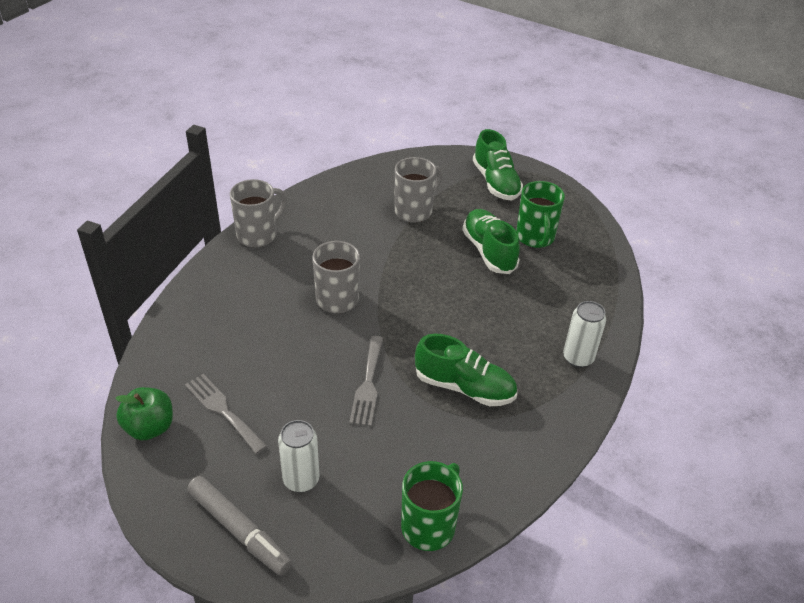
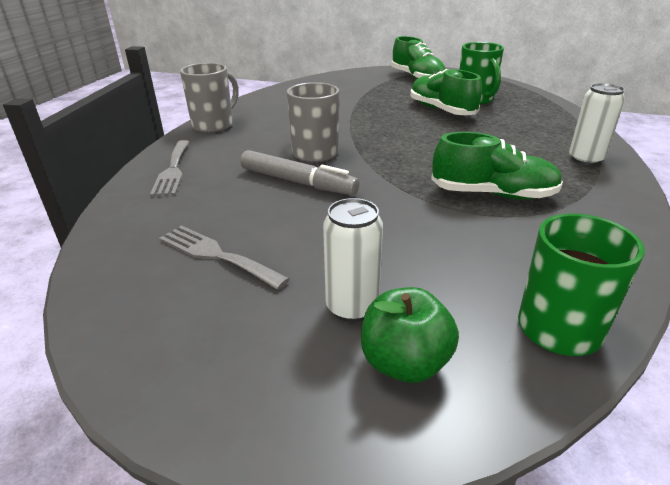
camera: 10 degrees left, 10 degrees down
(150, 427) = (117, 287): green apple -> green apple (404, 363)
(238, 529) = (285, 386): grey marker -> grey marker (297, 182)
(368, 384) = (385, 207): grey fork -> grey fork (173, 170)
(414, 211) = (358, 98): grey mug -> none

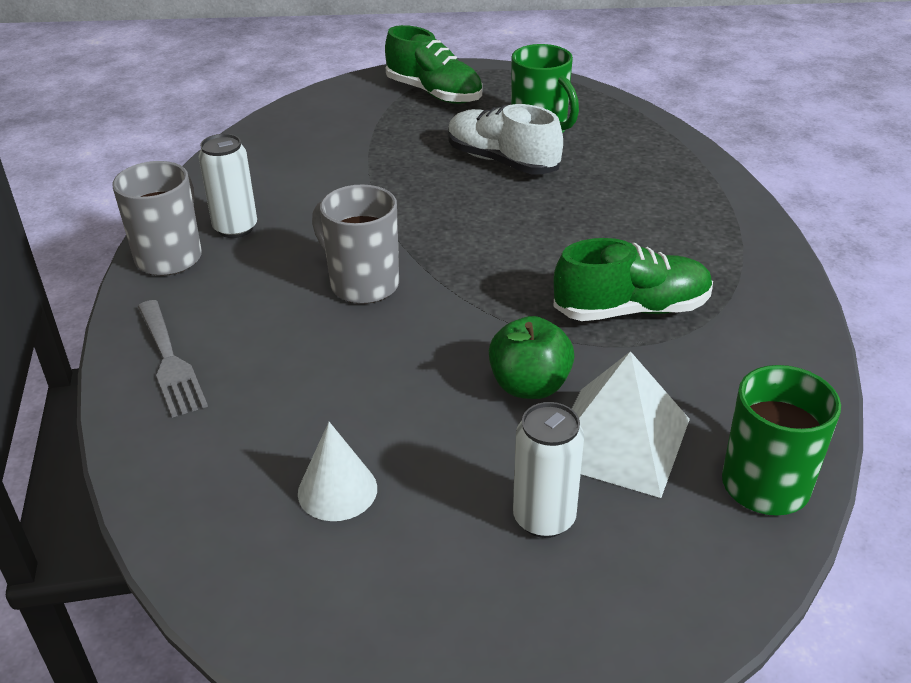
camera: 20 degrees left, 5 degrees up
(216, 255) = (337, 490): grey fork -> white cone
(297, 182) = (370, 344): grey marker -> none
(404, 363) = (632, 569): green apple -> green apple (529, 386)
(441, 110) = (502, 161): green shoe -> white shoe
(441, 269) = (618, 440): none -> white pyramid
(585, 159) = (720, 225): white can -> white can (235, 228)

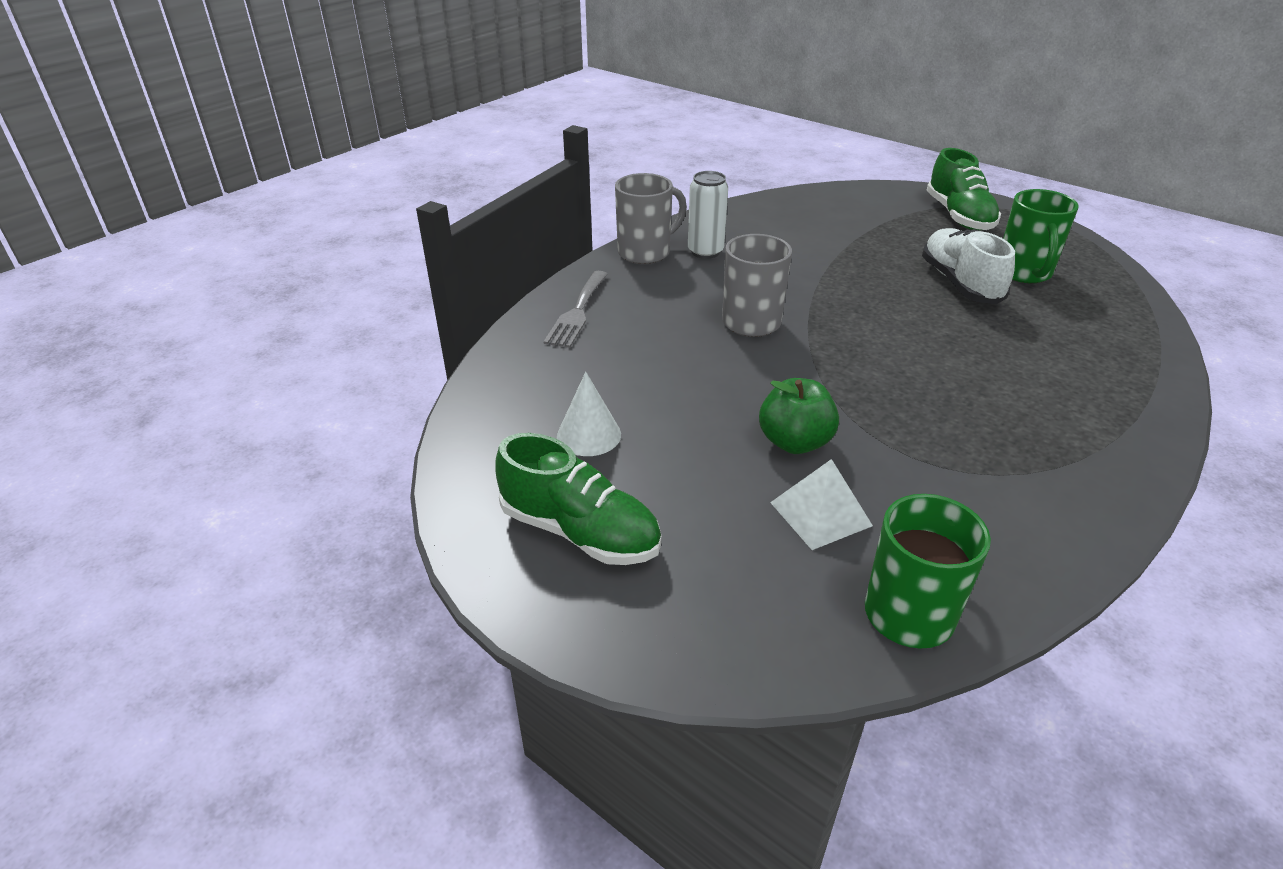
camera: 40 degrees right, 0 degrees up
(544, 518) = (701, 530): white can -> none
(618, 440) = (820, 513): white pyramid -> white pyramid, size x0.66
(631, 310) = (946, 433): green shoe -> green shoe (580, 532)

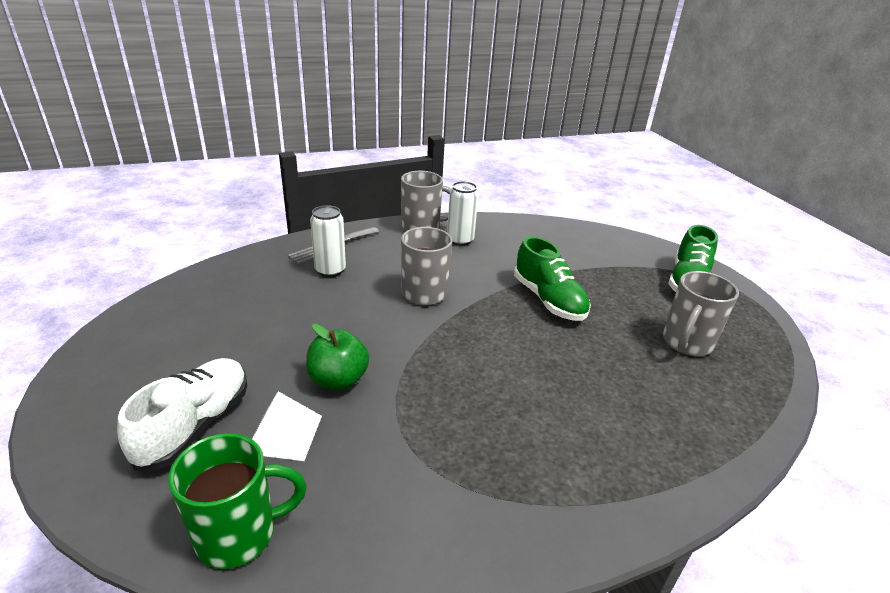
camera: 30 degrees right, 5 degrees down
(580, 532) = (146, 368): green shoe -> green shoe (548, 300)
(589, 435) = (233, 317): white cone -> none
(617, 339) = (330, 270): none -> white can
(960, 283) = (618, 329): white shoe -> white shoe (195, 425)
(1024, 273) = (686, 343): green mug -> grey mug

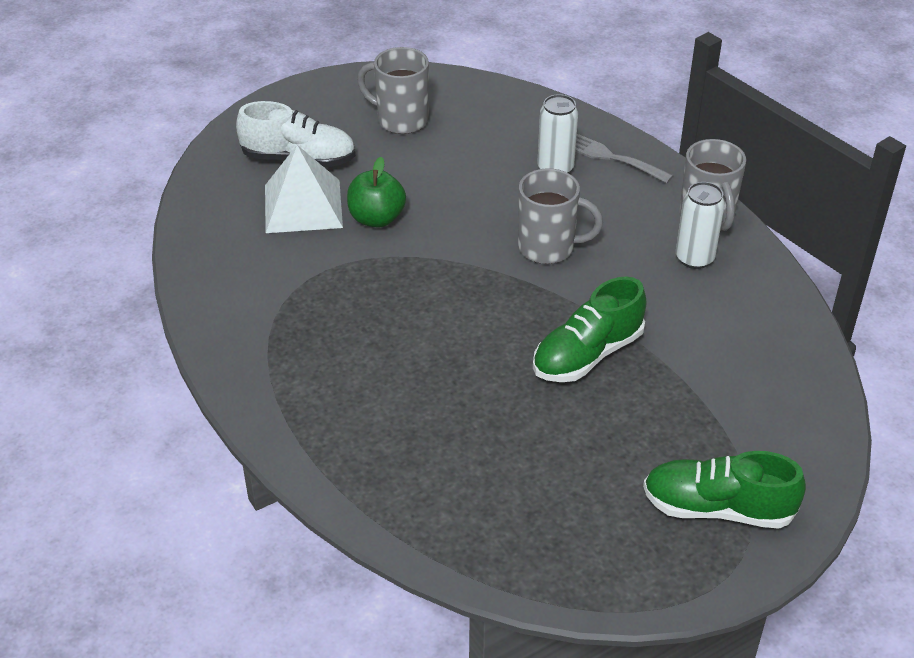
camera: 80 degrees right, 10 degrees up
(239, 534) = (208, 212): green mug -> none
(284, 434) = (303, 206): white pyramid -> white pyramid, size x1.51
(686, 343) = (551, 489): grey mug -> grey mug (400, 120)

